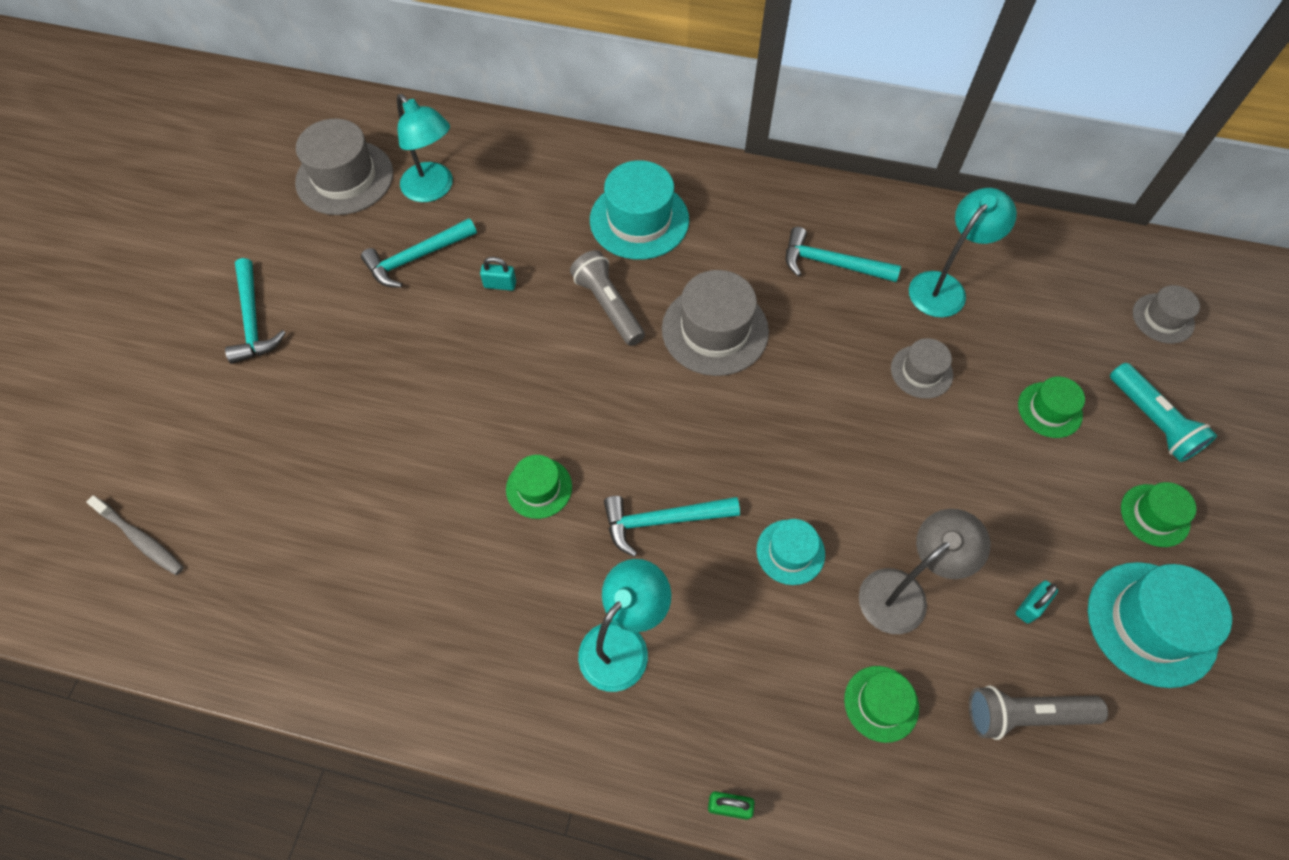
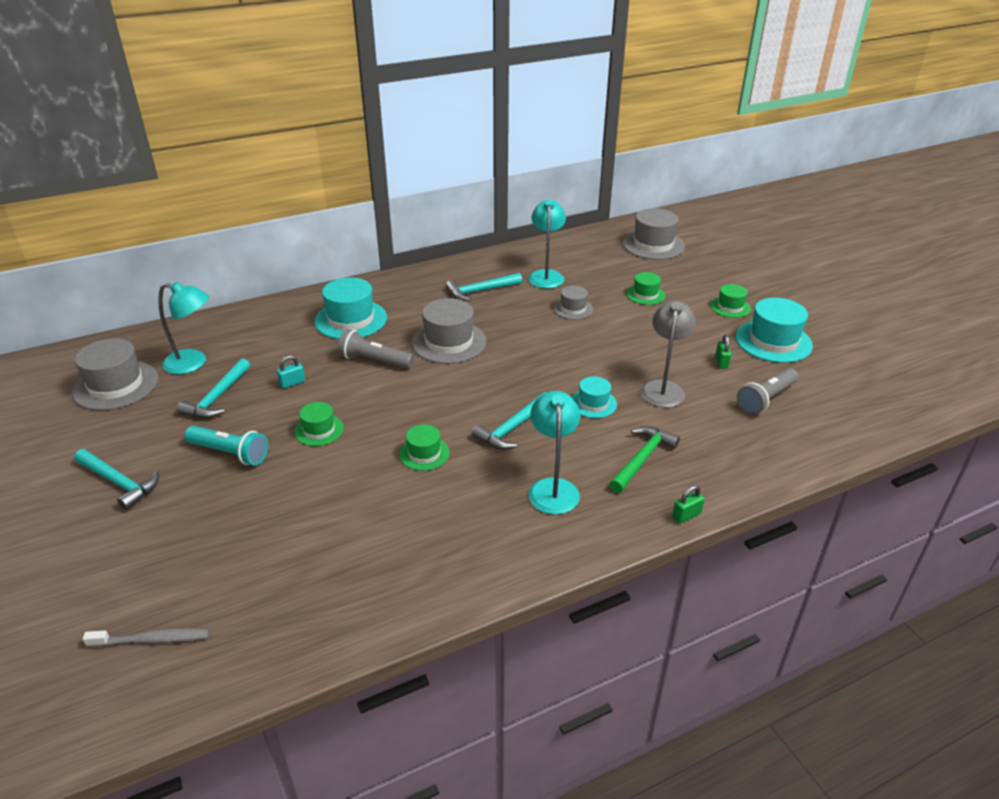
camera: 40 degrees left, 25 degrees down
(762, 683) = (642, 459): none -> green hammer
(881, 703) = (704, 432): green hat -> green hat (319, 430)
(1030, 606) = (721, 362): turquoise padlock -> green padlock
(1152, 421) = (690, 278): turquoise flashlight -> turquoise flashlight (230, 453)
(1163, 318) = (653, 245): grey hat -> grey hat, size x1.77

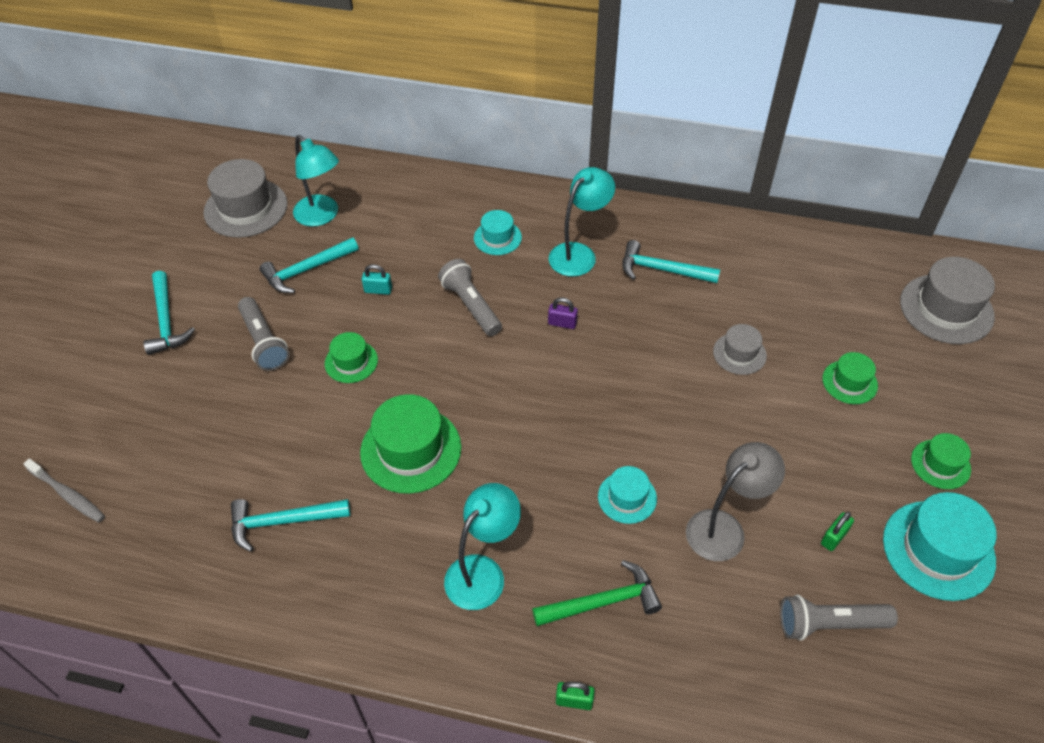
camera: 40 degrees right, 15 degrees up
(230, 453) = (264, 342): turquoise flashlight -> grey flashlight
(351, 319) = (497, 238): turquoise hat -> turquoise hat, size x0.56
(424, 453) = (411, 450): green hat -> green hat, size x1.77
(449, 342) = (562, 323): grey hat -> purple padlock
(513, 428) = (517, 474): turquoise hammer -> turquoise hammer (283, 522)
(546, 275) = (758, 286): turquoise lamp -> turquoise lamp (579, 253)

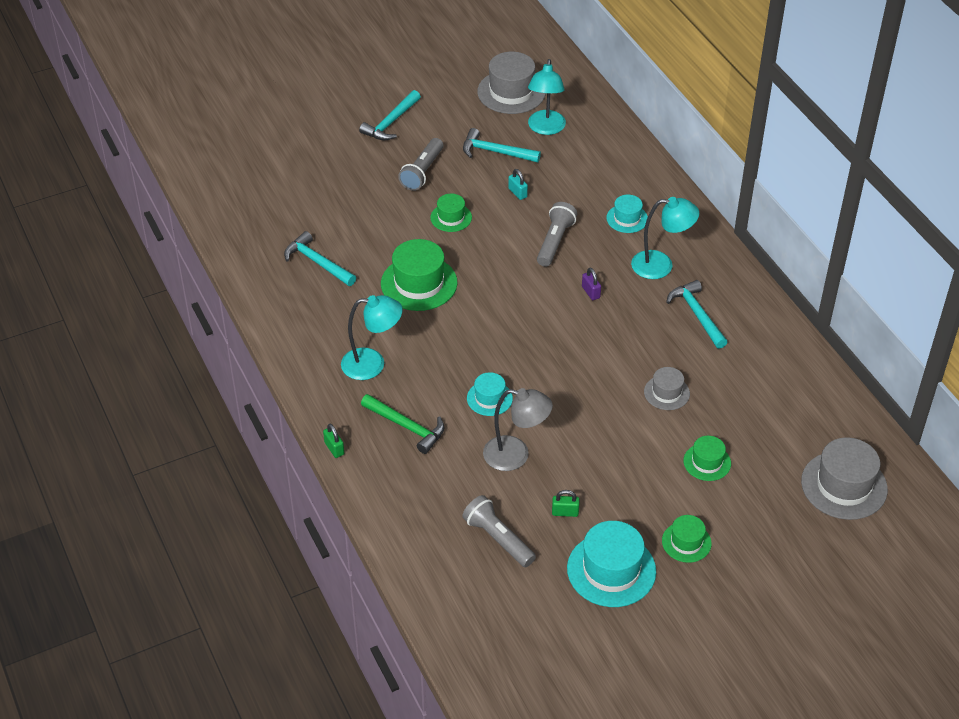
camera: 50 degrees right, 5 degrees down
(68, 495) = (246, 170): grey toothbrush -> none

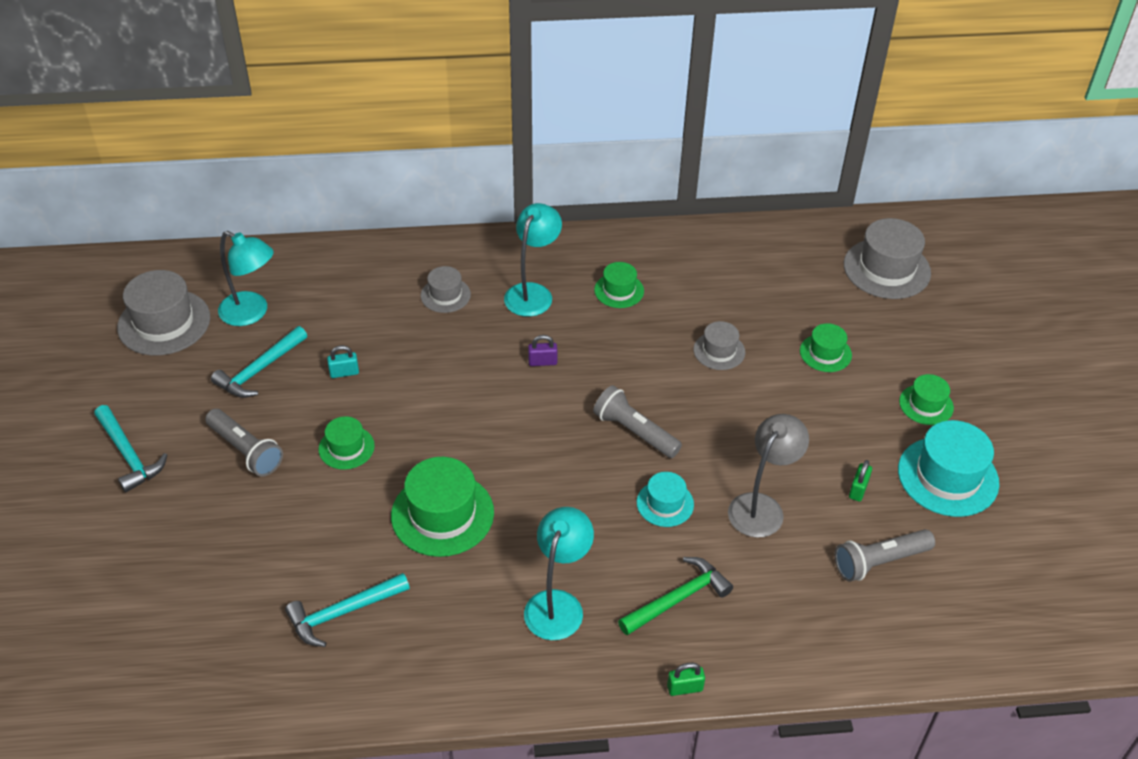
camera: 70 degrees left, 0 degrees up
(555, 242) = (446, 366): grey flashlight -> grey flashlight (634, 432)
(627, 218) = (445, 295): turquoise hat -> grey hat
(697, 314) = (619, 290): turquoise hammer -> green hat

